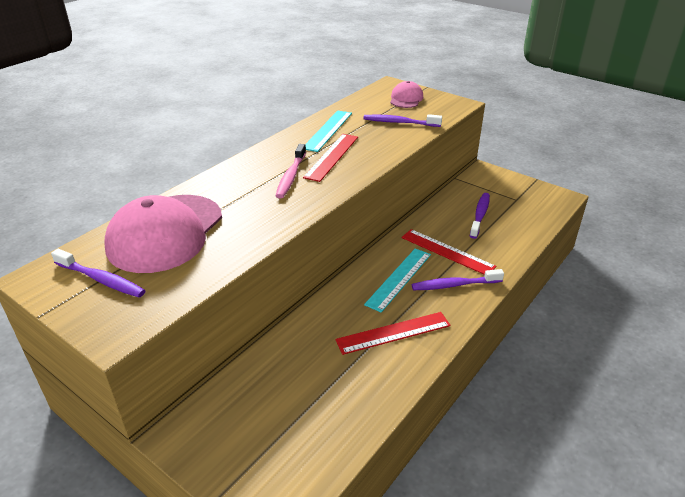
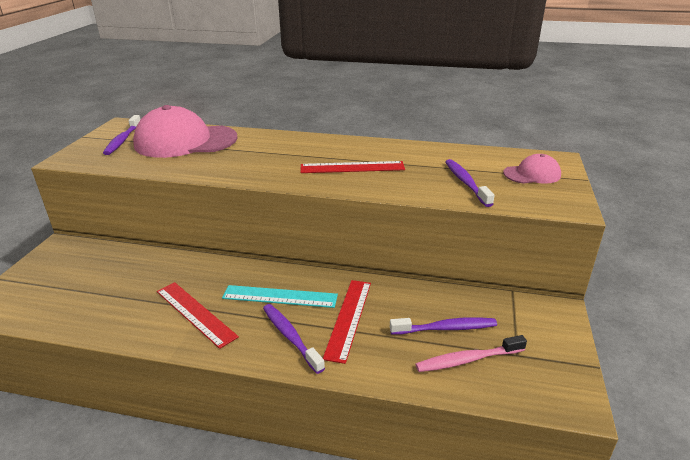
camera: 65 degrees right, 5 degrees down
(291, 176) = (299, 160): pink toothbrush -> pink toothbrush (467, 360)
(328, 130) = (403, 154): turquoise ruler -> none

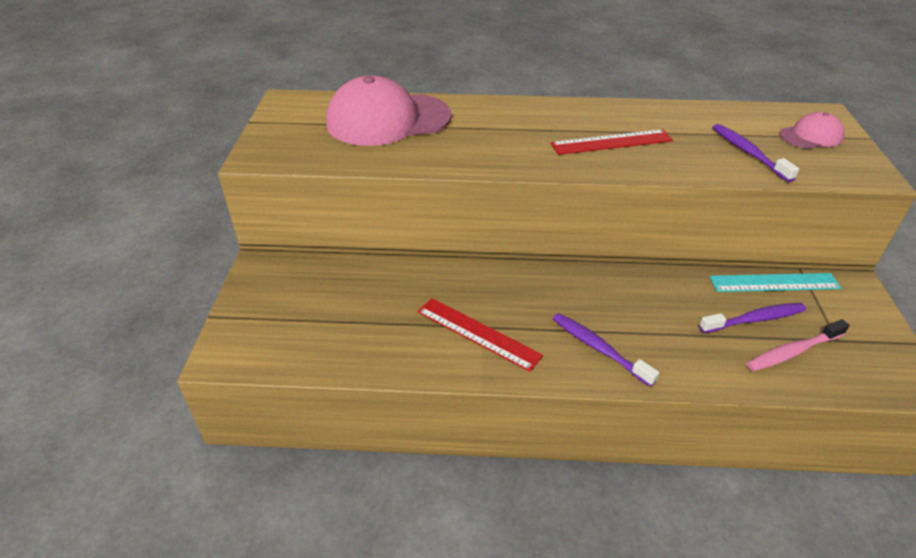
camera: 10 degrees left, 10 degrees up
(123, 140) = (307, 123): purple toothbrush -> none
(280, 296) = (560, 302): turquoise ruler -> turquoise ruler (774, 282)
(348, 318) = (648, 320): red ruler -> none

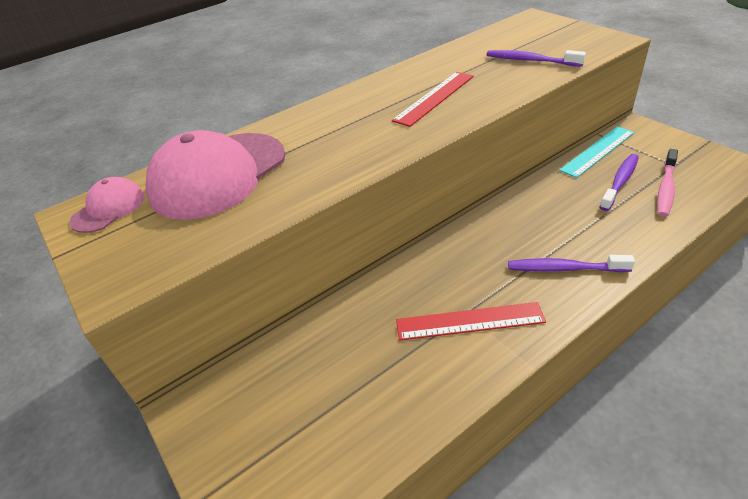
camera: 35 degrees left, 0 degrees up
(811, 136) = (547, 33): pink cap -> pink cap (109, 208)

